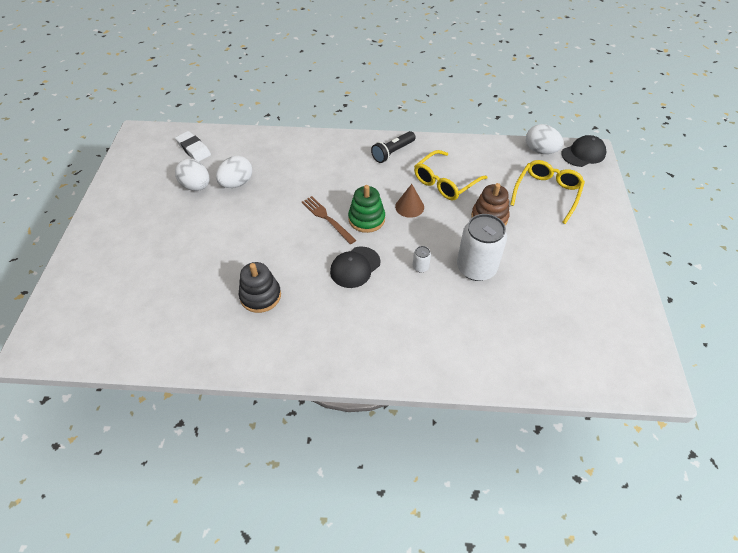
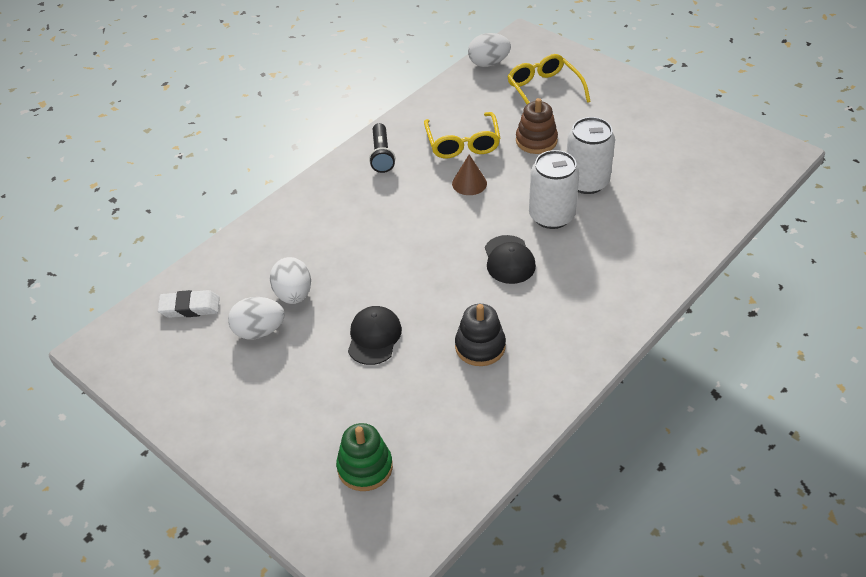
camera: 50 degrees left, 5 degrees down
(327, 218) = (424, 248): brown fork -> none
(366, 219) = (454, 221): green stacking toy -> green stacking toy (365, 467)
(420, 267) = (551, 216): white can -> white can, size x2.44
(583, 154) = (520, 42): black cap -> black cap (374, 337)

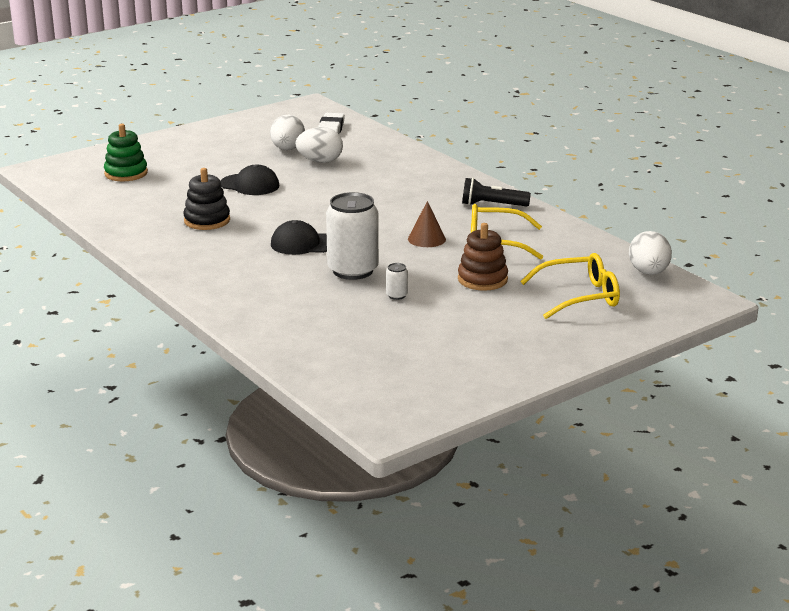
camera: 100 degrees right, 20 degrees down
(586, 182) = (396, 295): white can -> white can, size x0.41

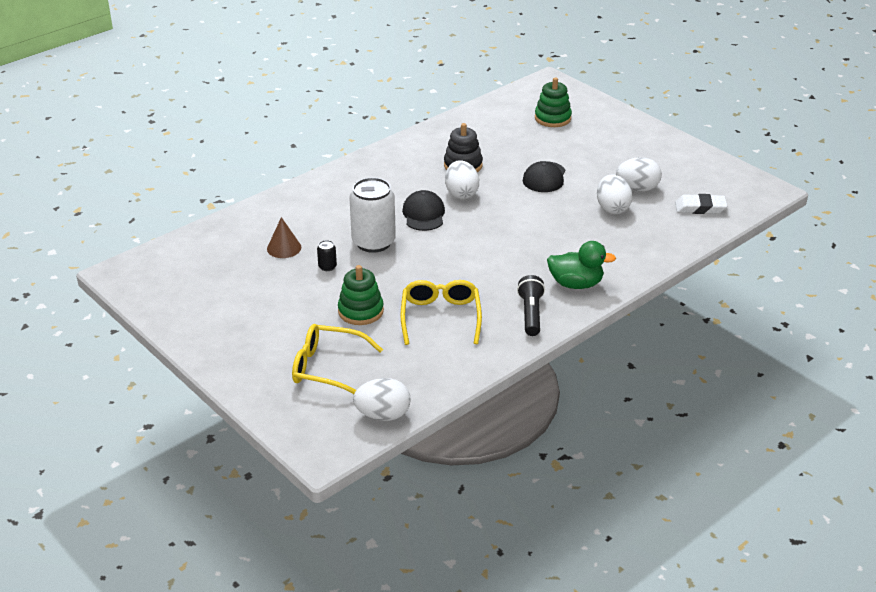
camera: 85 degrees right, 10 degrees up
(267, 224) = (461, 193): none -> white egg
(396, 295) = (327, 267): white can -> black can
(426, 239) = (443, 277): brown cone -> brown cone (284, 248)
(446, 184) = (576, 284): none -> green duck
(482, 279) = (360, 311): brown stacking toy -> green stacking toy
(579, 296) = (328, 368): yellow glasses -> yellow glasses turned 120 degrees clockwise

